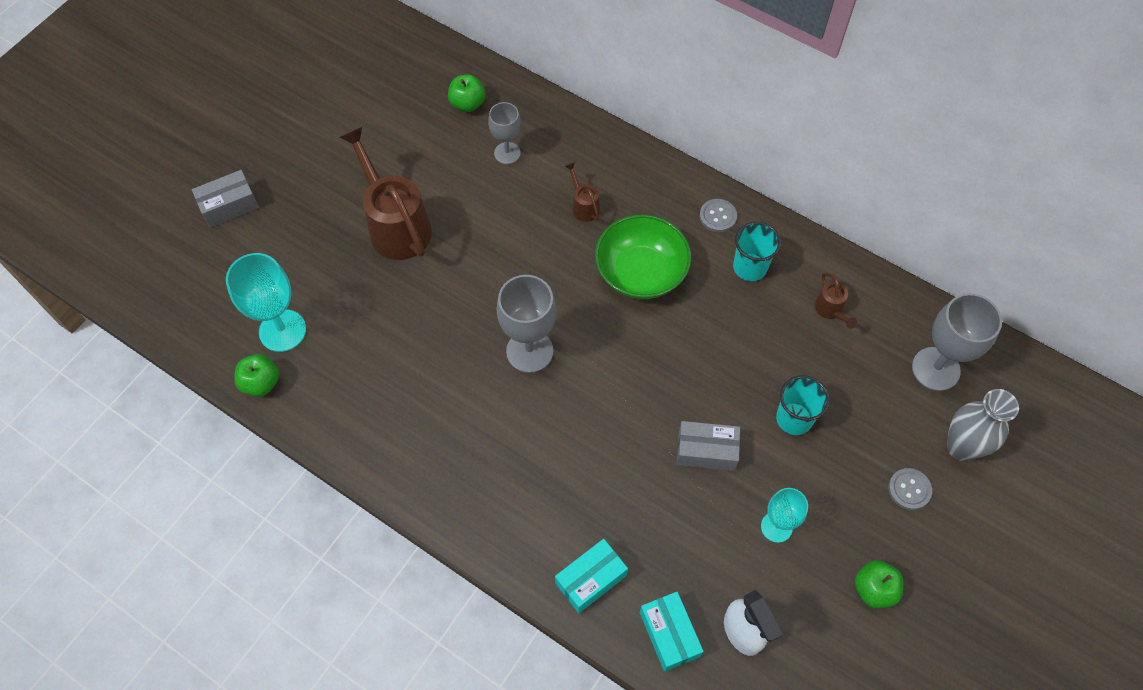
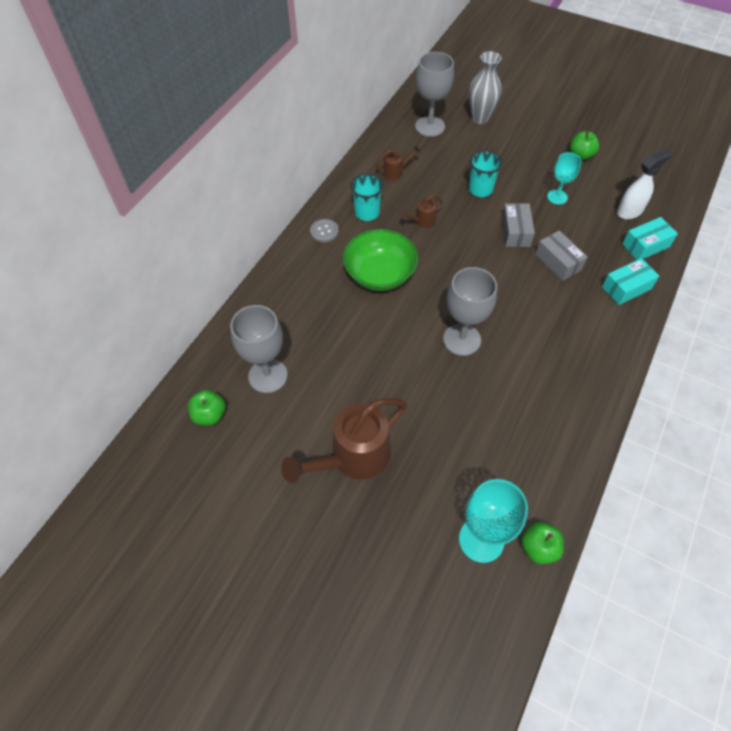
camera: 95 degrees left, 5 degrees down
(229, 205) = (343, 631): grey box -> grey box (558, 262)
(507, 153) = (268, 376): grey goblet -> grey goblet, size x1.62
(583, 206) = (321, 315): brown watering can -> brown watering can (422, 222)
(591, 579) = (626, 288): turquoise box -> turquoise box turned 75 degrees counterclockwise
(909, 489) = (513, 140): grey button -> none

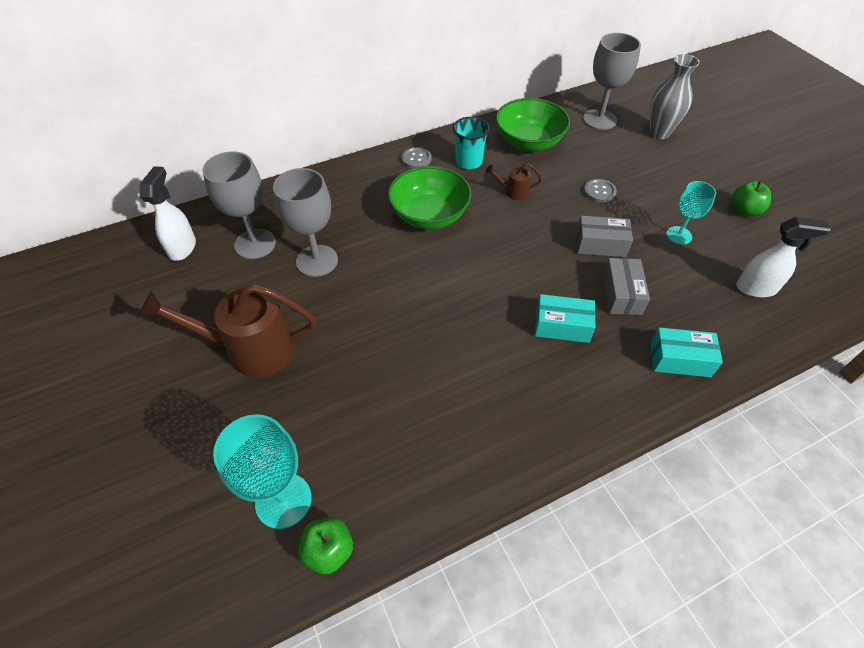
camera: 35 degrees right, 5 degrees down
(210, 415) = (183, 248): green apple -> white spray bottle
(396, 172) = (529, 142): brown watering can -> green bowl
(462, 339) = (449, 309): grey goblet -> grey goblet (317, 261)
(480, 189) = (599, 192): turquoise cup -> grey button
(515, 232) = (600, 244): grey box -> grey box turned 60 degrees clockwise
(645, 245) = (745, 331): turquoise box -> turquoise box (562, 326)

